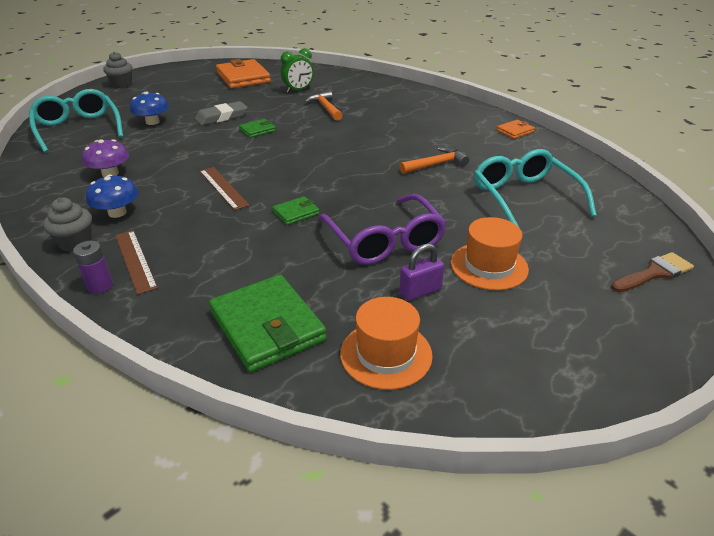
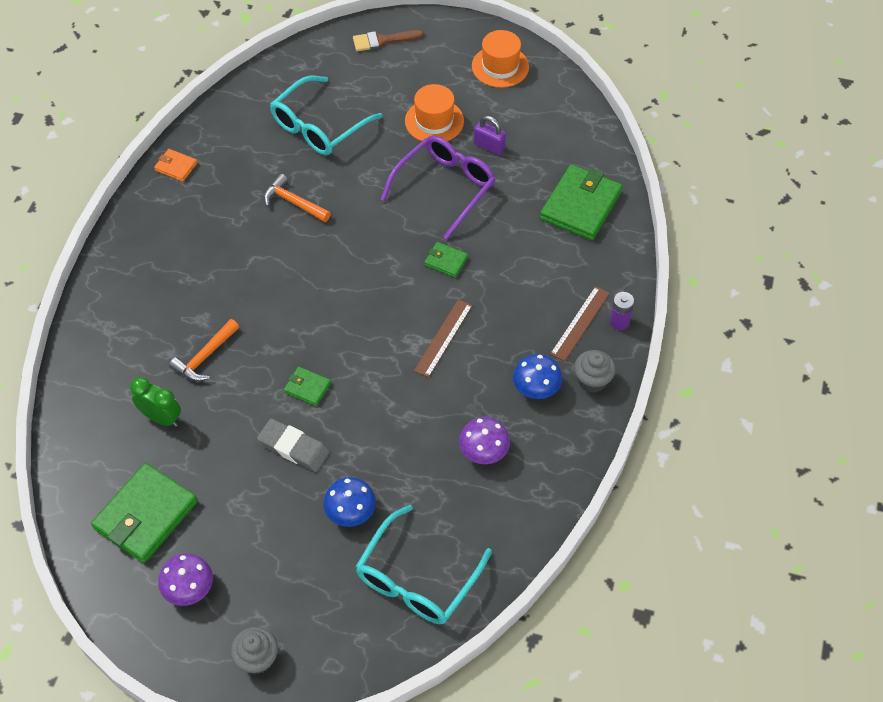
camera: 120 degrees left, 20 degrees up
(186, 79) = (189, 588): none -> purple mushroom
(243, 77) = (146, 515): orange wallet -> green wallet
(386, 354) = (558, 140): orange hat -> orange hat (500, 66)
(654, 273) = (383, 40): brown brush -> brown brush turned 45 degrees counterclockwise

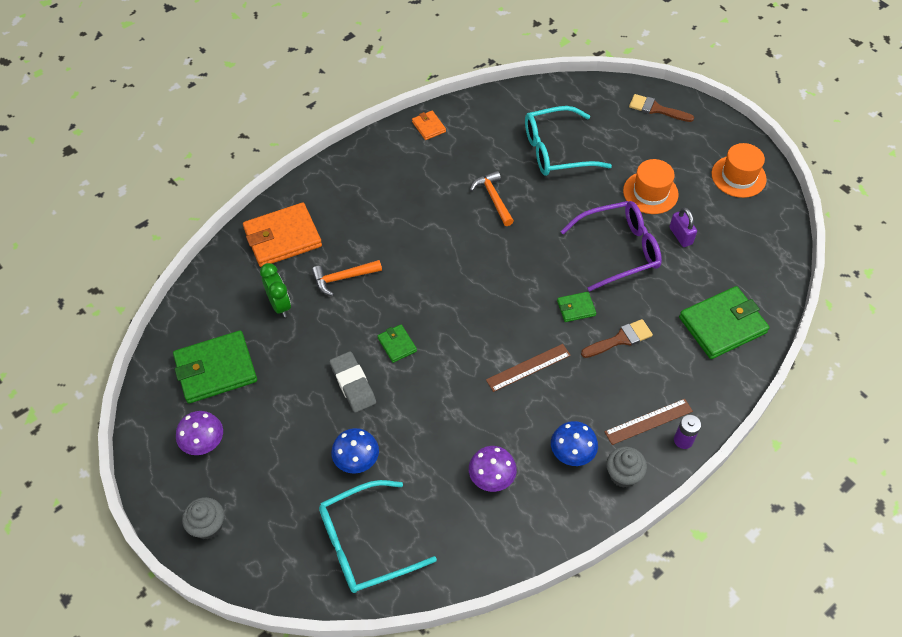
camera: 35 degrees right, 0 degrees up
(111, 353) = (282, 238): none -> orange wallet
(446, 261) = (576, 308): green wallet -> green wallet turned 75 degrees counterclockwise
(504, 267) = (620, 339): none -> brown brush

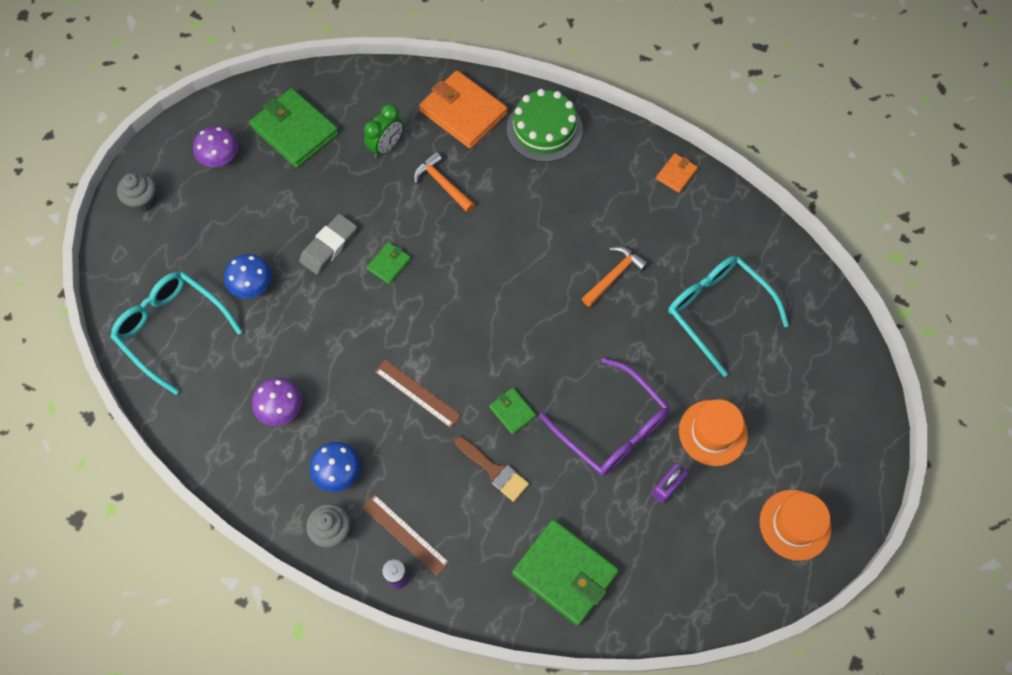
camera: 65 degrees right, 10 degrees up
(335, 190) = (544, 129): none -> green cake
(656, 109) = (846, 395): brown brush -> none

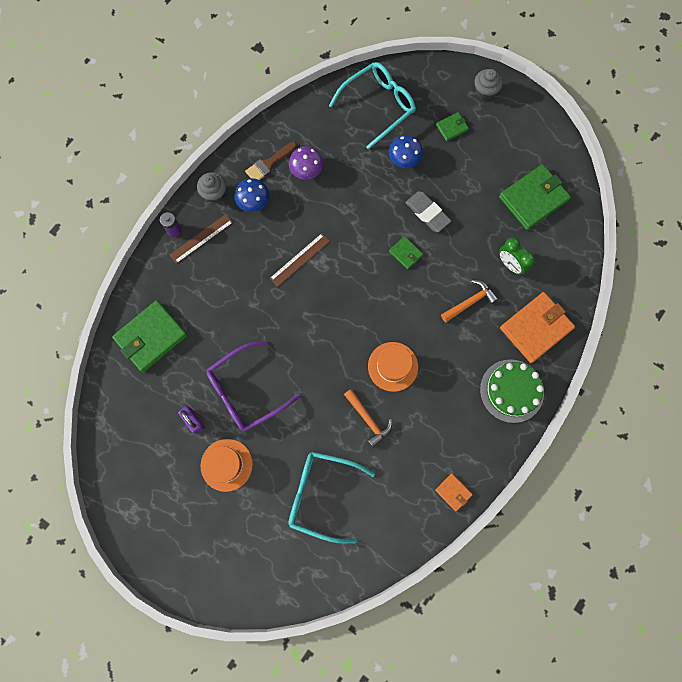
camera: 100 degrees right, 10 degrees up
(220, 157) = (515, 144): purple mushroom -> none
(494, 470) = (232, 302): brown brush -> brown brush (269, 163)
(512, 412) = (272, 322): green wallet -> green wallet (452, 127)
(718, 312) = (322, 495): turquoise glasses -> turquoise glasses turned 135 degrees counterclockwise
(795, 524) = (145, 507): orange hat -> orange hat (393, 366)

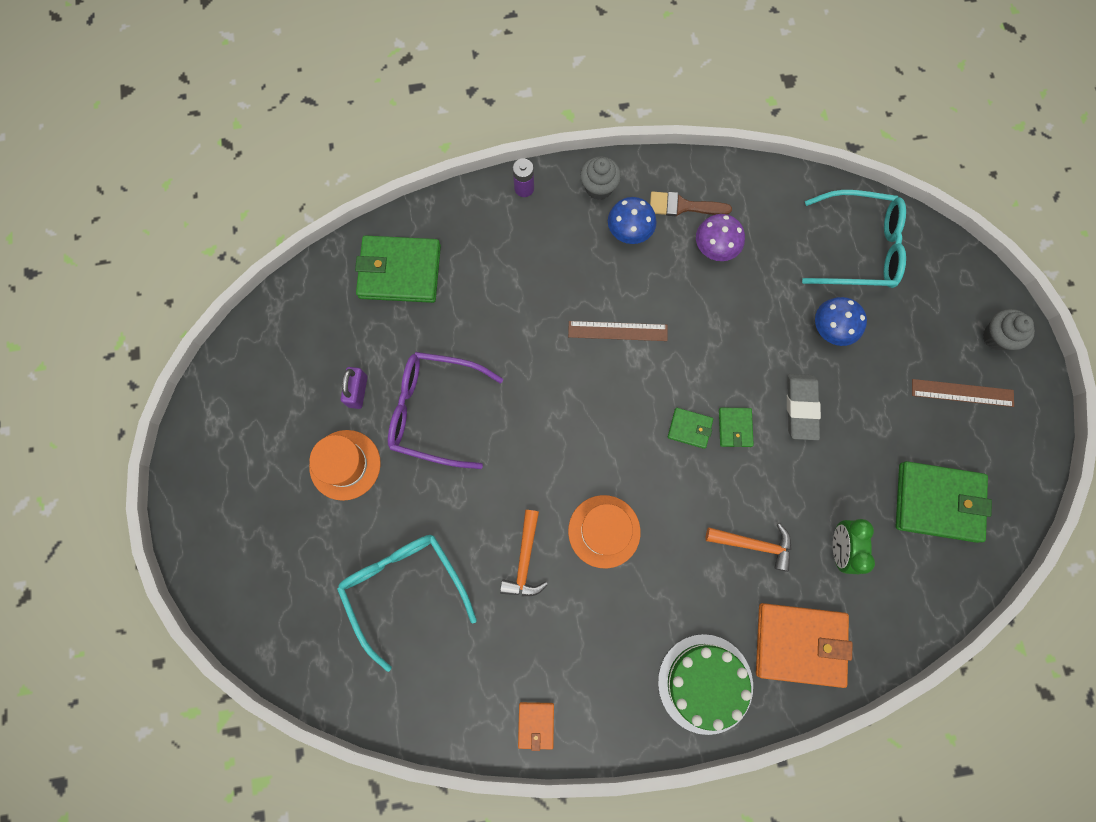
camera: 45 degrees right, 0 degrees up
(201, 238) = (542, 220): brown ruler -> brown ruler (962, 393)
(452, 127) = (919, 342): green wallet -> green wallet (689, 428)

